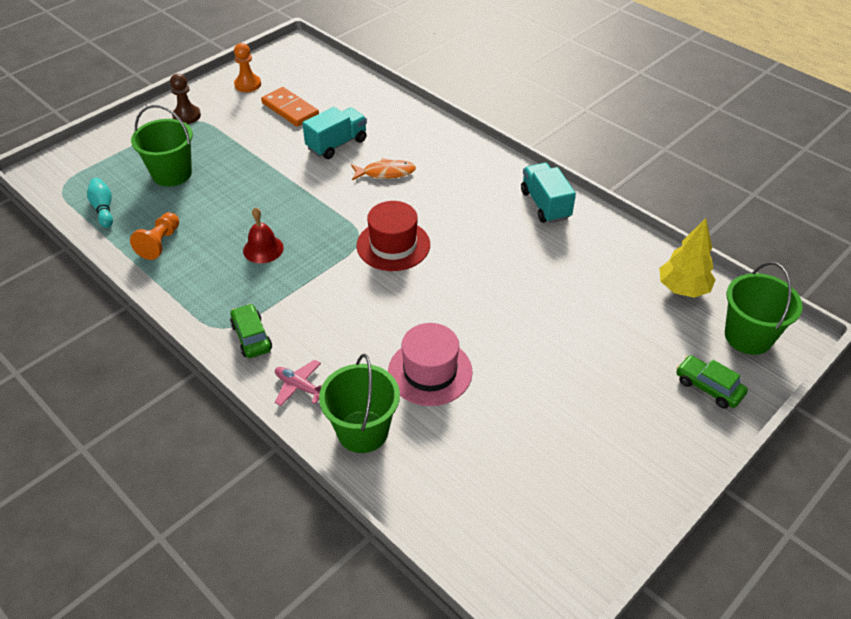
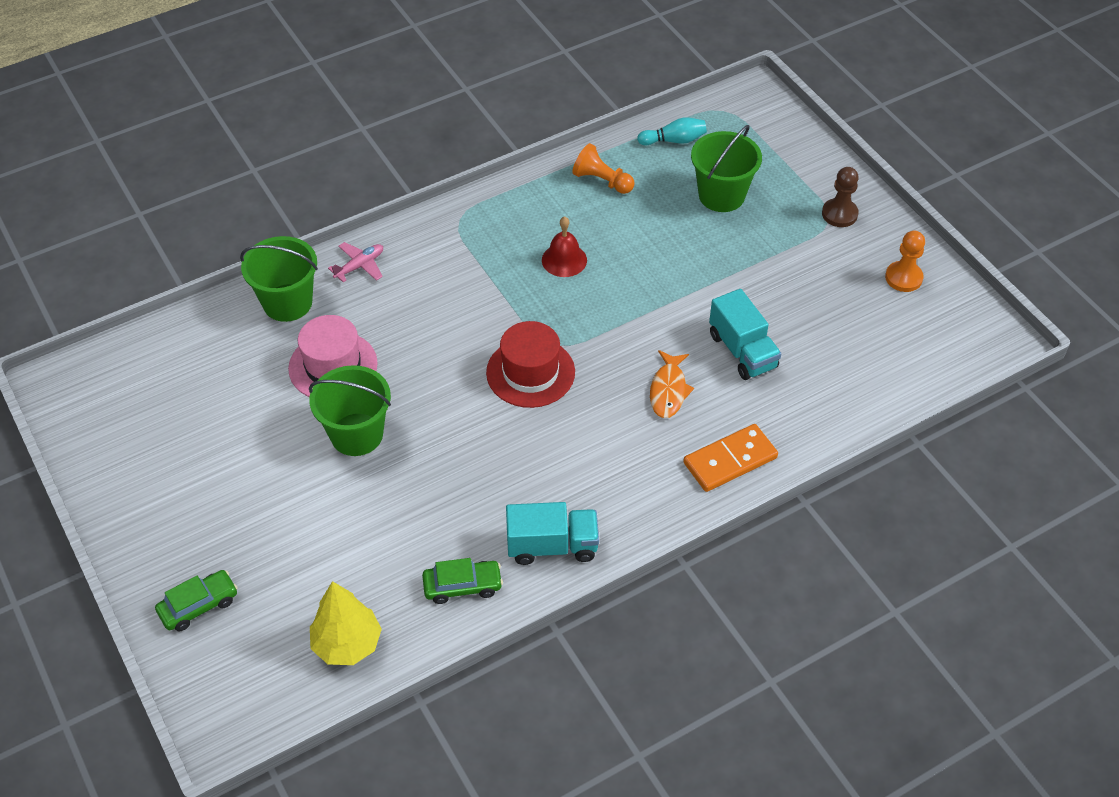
camera: 105 degrees right, 5 degrees up
(251, 337) = (438, 239): green car -> green car (462, 586)
(290, 109) = (834, 314): orange domino -> orange domino (730, 460)
(748, 336) = (246, 682): green bucket -> green bucket (356, 434)

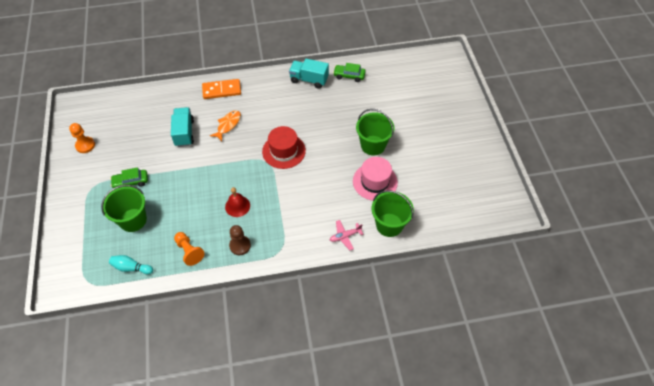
camera: 160 degrees left, 5 degrees up
(198, 605) = (453, 96): green car -> green car (131, 182)
(347, 644) = (398, 69): yellow tree -> none
(839, 214) = (84, 189): brown pawn -> brown pawn (240, 245)

